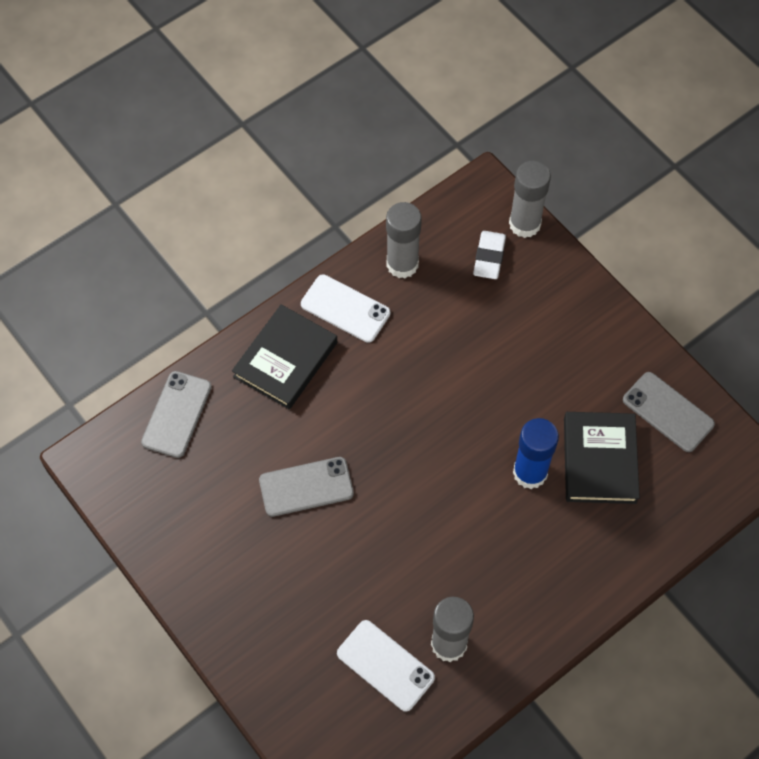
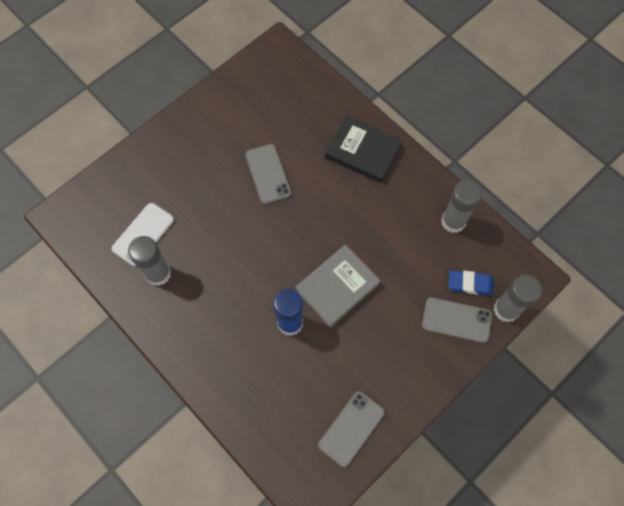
camera: 85 degrees right, 5 degrees up
(176, 414) = (314, 91): grey phone -> grey phone (456, 320)
(345, 309) = (409, 186): white phone -> none
(483, 411) = (337, 287): none -> grey book
(489, 257) = (470, 284): white eraser -> blue eraser
(599, 460) = (304, 374): black book -> none

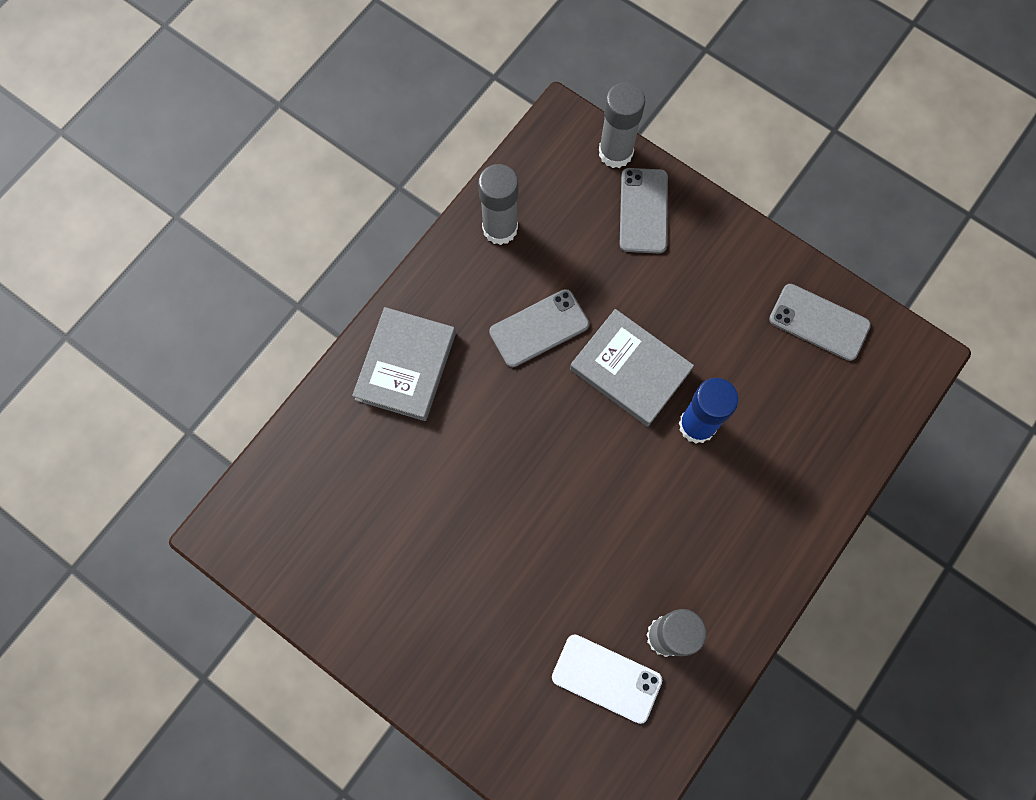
camera: 100 degrees left, 5 degrees up
(268, 174) = (467, 503): grey phone -> grey phone (539, 328)
(363, 151) = (406, 366): black book -> grey book
(470, 284) = (589, 199): blue eraser -> none

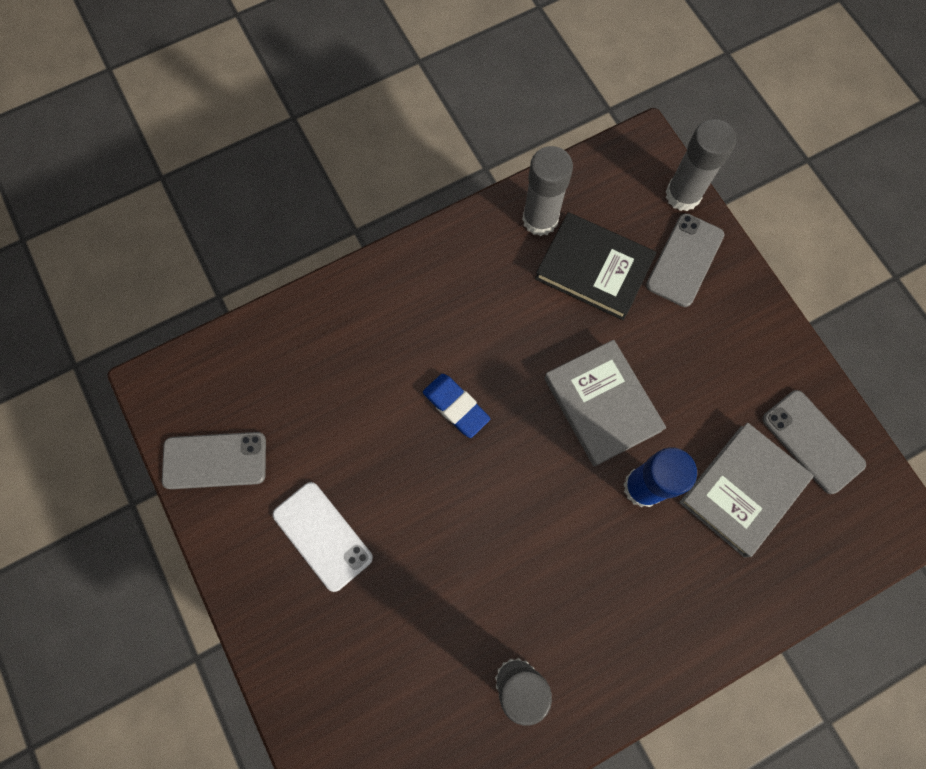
camera: 25 degrees right, 0 degrees up
(406, 366) = (393, 308): grey book -> grey book (742, 490)
(505, 429) = (456, 406): none -> blue eraser
(539, 328) = (533, 327): grey phone -> grey phone (215, 460)
(568, 252) = (594, 268): none -> black book
(606, 678) = (439, 693): white phone -> white phone (322, 536)

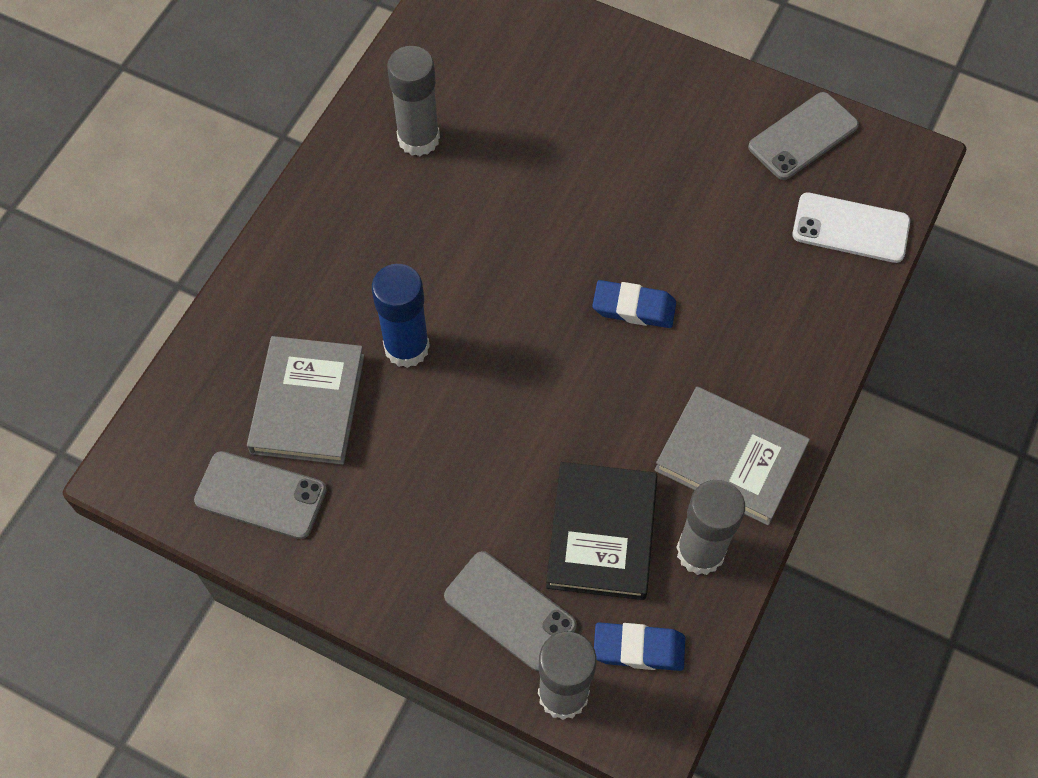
camera: 145 degrees right, 10 degrees down
(322, 536) = (660, 139): white phone -> white phone (850, 228)
(594, 268) = (602, 533): black book -> black book turned 75 degrees counterclockwise
(602, 404) = (496, 397): grey book -> grey book (730, 458)
(619, 191) = (638, 649): none -> blue eraser
(684, 260) = (510, 611): grey phone -> grey phone turned 45 degrees counterclockwise

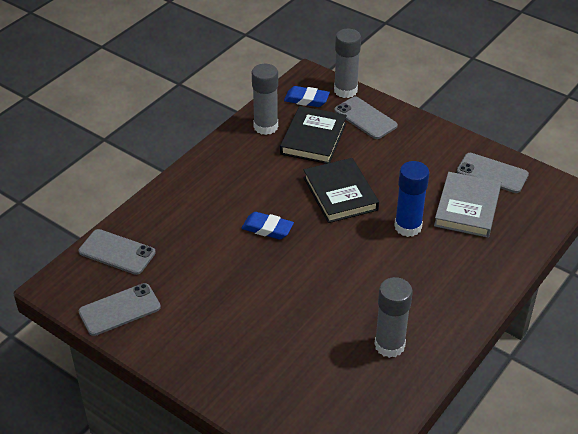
camera: 170 degrees left, 20 degrees down
(528, 402) = (340, 194): none -> black book
(730, 458) = (237, 158): grey book -> none
(850, 228) = (117, 252): white phone -> grey phone

